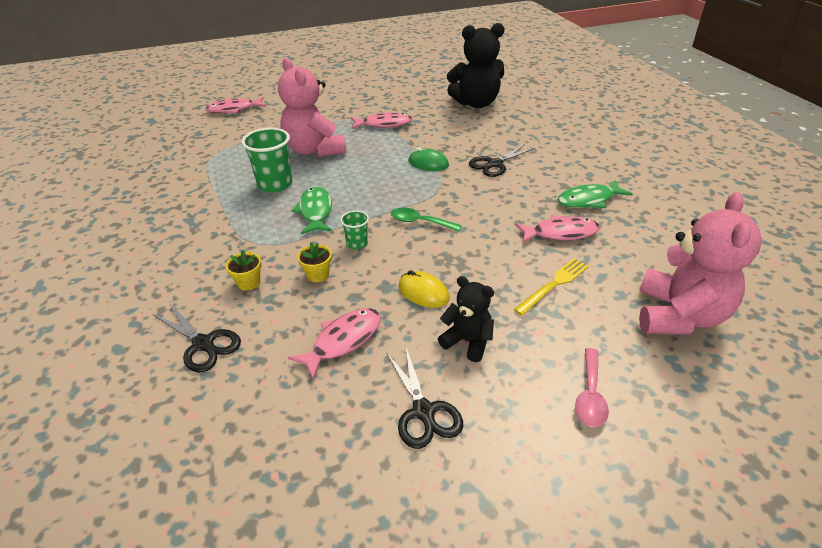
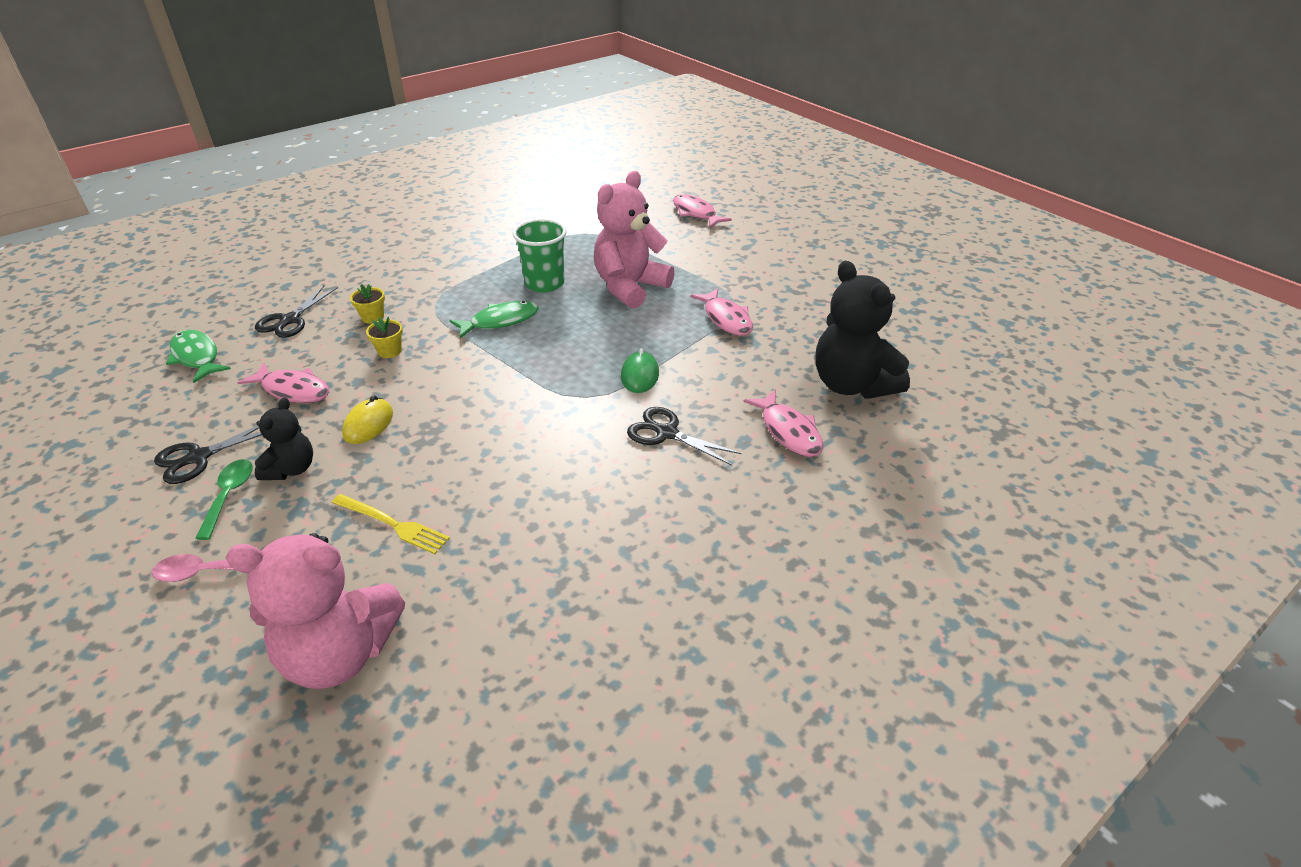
camera: 70 degrees right, 0 degrees up
(357, 243) = (447, 362): green cup -> none
(420, 222) = (500, 396): green spoon -> green spoon (229, 496)
(561, 233) = (507, 520): pink fish -> pink fish (789, 431)
(588, 200) = (603, 542): green fish -> green fish (197, 357)

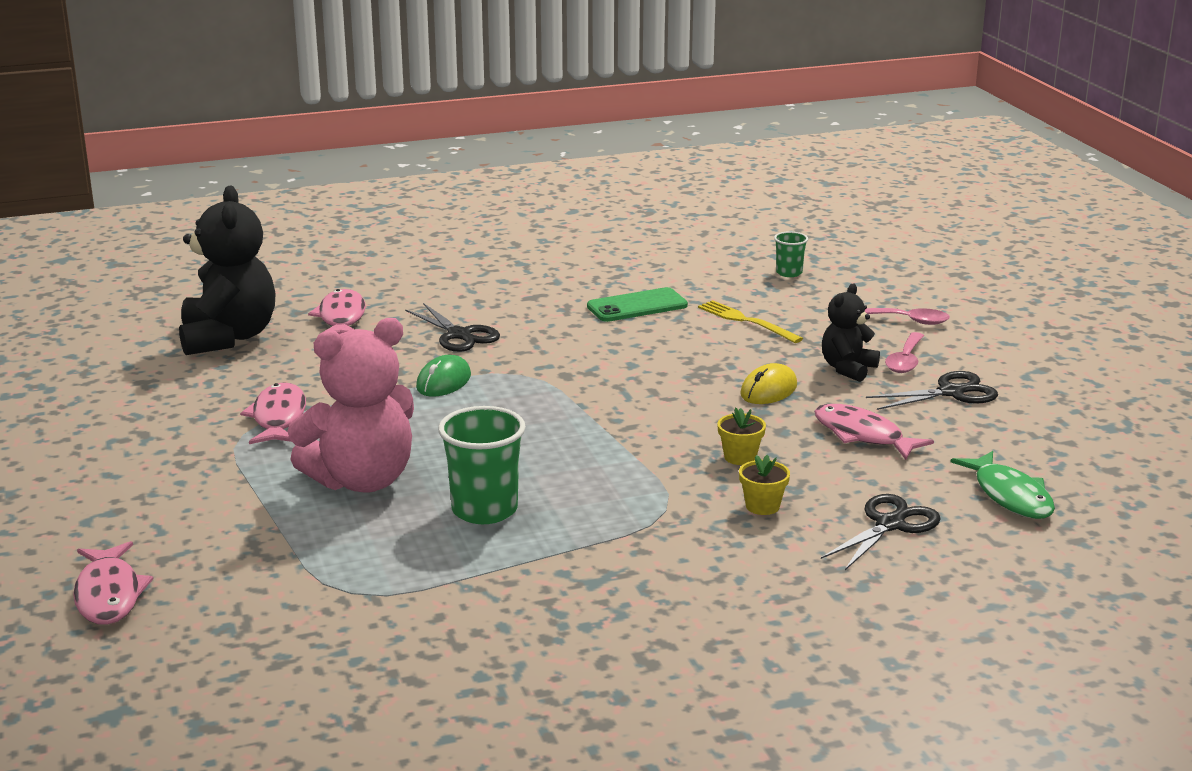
camera: 160 degrees left, 15 degrees down
(229, 496) = (905, 360): green spoon -> pink spoon
(339, 654) = (789, 273): pink teddy bear -> green cup
(500, 321) = (578, 468): green fish -> none
(517, 523) = (637, 306): none -> green phone

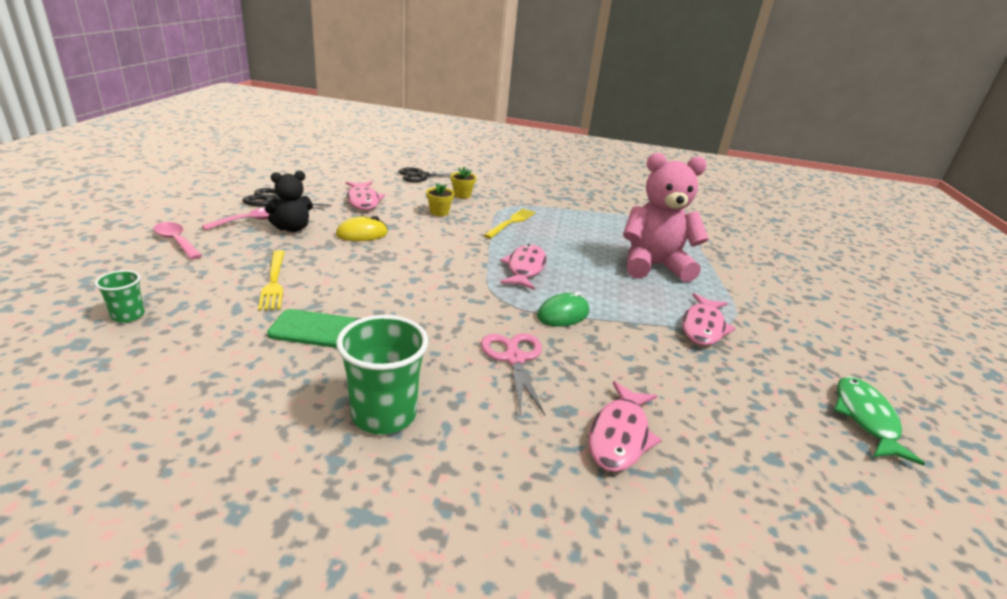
camera: 155 degrees left, 5 degrees up
(109, 595) = (794, 256): pink fish -> pink fish (525, 268)
(228, 337) = (756, 452): black teddy bear -> none
(459, 335) = (514, 359): black scissors -> pink scissors
(484, 510) = (593, 232): green cup -> green cup (384, 414)
(622, 479) = (511, 222): none -> yellow fork
(1010, 496) = (356, 167): green fish -> green fish (865, 418)

